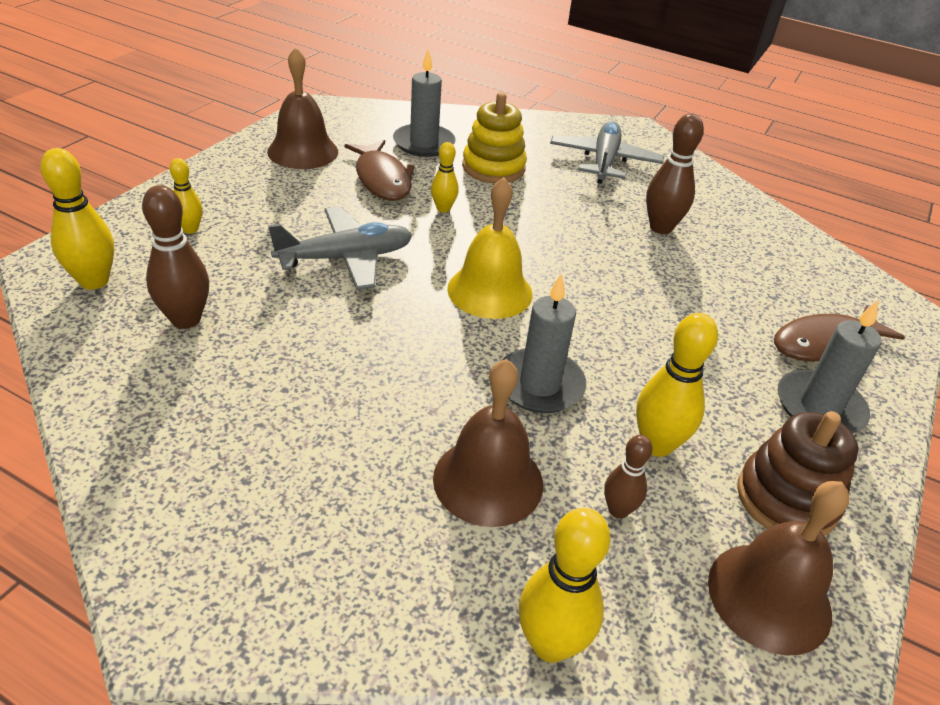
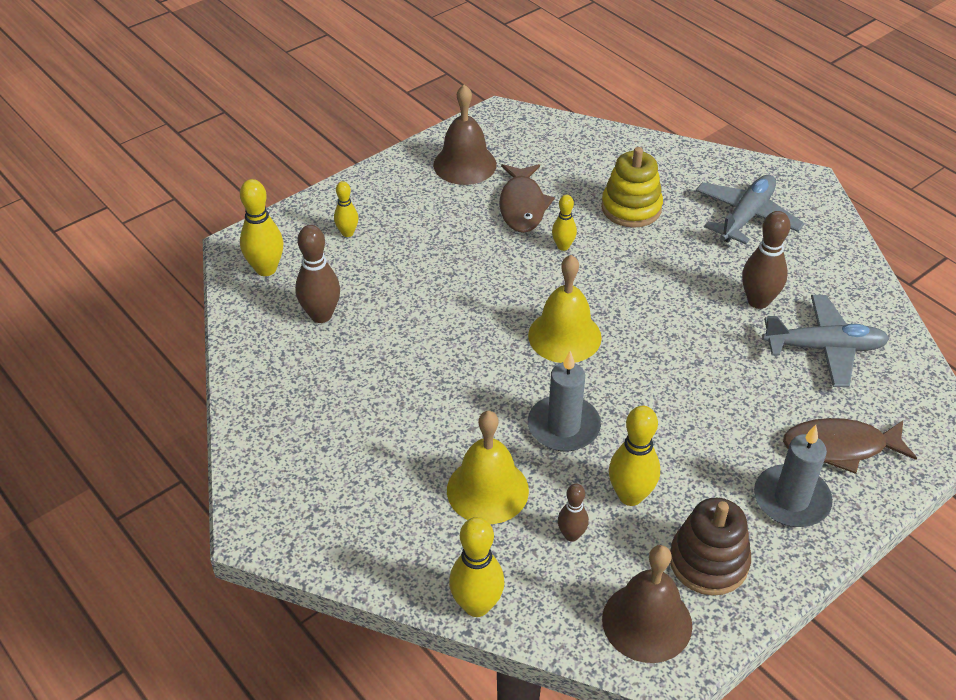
camera: 25 degrees right, 5 degrees up
(346, 258) = (459, 282): grey plane -> grey plane (824, 348)
(424, 143) = (578, 170): grey candle -> none
(488, 480) = (487, 490): brown bell -> yellow bell

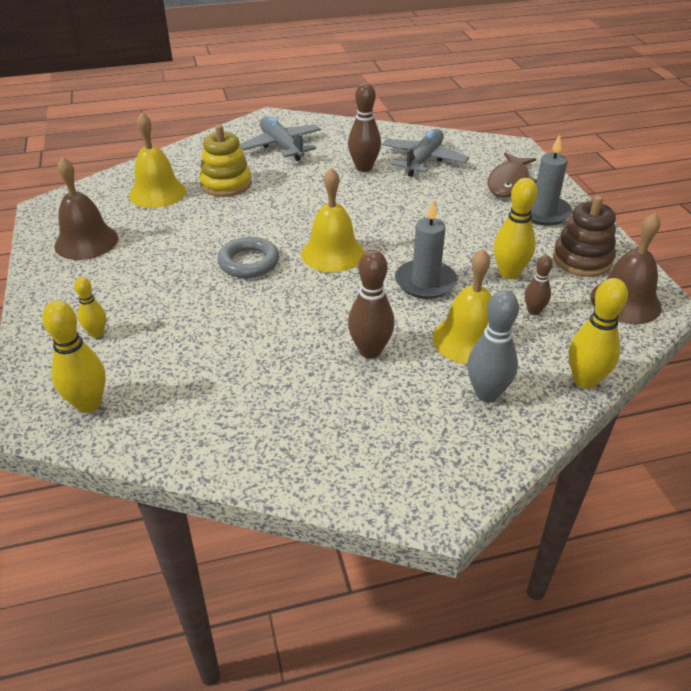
camera: 65 degrees left, 5 degrees down
(321, 315) = (191, 381): brown bowling pin -> brown bowling pin (370, 351)
(412, 526) = (487, 393): none -> grey bowling pin
(506, 281) = (249, 262): none -> grey ring
(522, 206) = (170, 229): brown fish -> none
(563, 246) = (236, 224): yellow bowling pin -> none
(576, 169) = (157, 193): none -> yellow bell

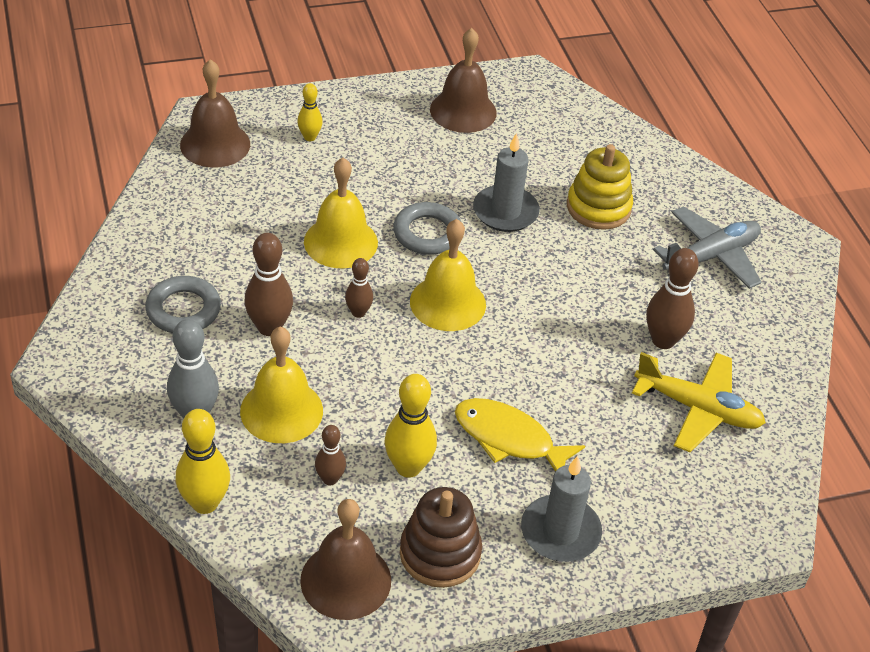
camera: 85 degrees right, 5 degrees up
(88, 404) = (215, 144): yellow bowling pin -> brown bell
(157, 193) = (570, 152): yellow bell -> yellow bell (340, 242)
(347, 299) = (358, 312): none -> brown bowling pin
(351, 411) = (183, 310): none -> grey ring
(423, 160) = (697, 409): grey plane -> yellow plane
(425, 282) = (389, 383): grey candle -> grey candle (505, 212)
(468, 229) = (508, 439): none -> yellow fish
(509, 182) = (644, 505): brown fish -> none

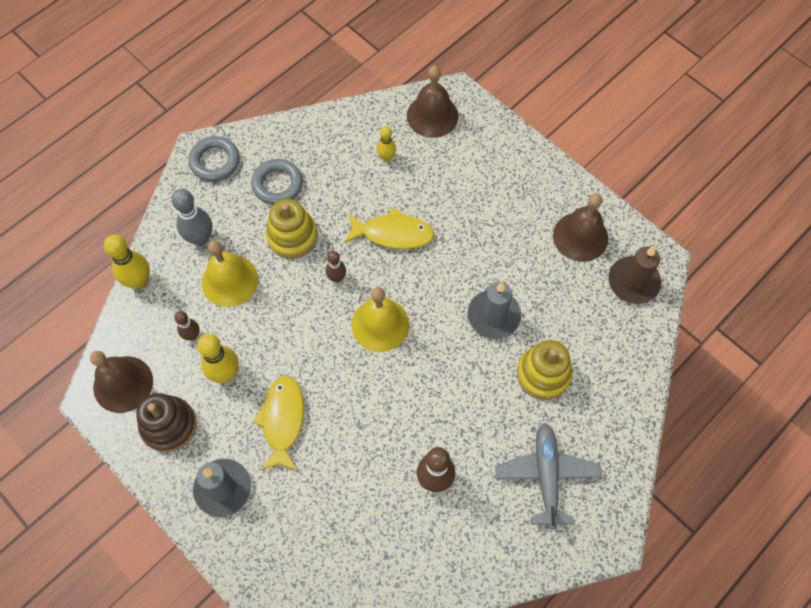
camera: 65 degrees right, 20 degrees up
(269, 327) = (292, 236): brown bowling pin -> yellow stacking toy
(309, 137) = (479, 162): yellow bowling pin -> yellow bowling pin (386, 157)
(340, 242) = (393, 234): yellow bell -> yellow fish
(427, 233) = (437, 279): grey ring -> grey ring (215, 161)
(542, 102) = (633, 282): none -> brown candle
(697, 409) = (382, 531): yellow plane -> none
(711, 256) = (546, 476): grey plane -> grey plane turned 120 degrees counterclockwise

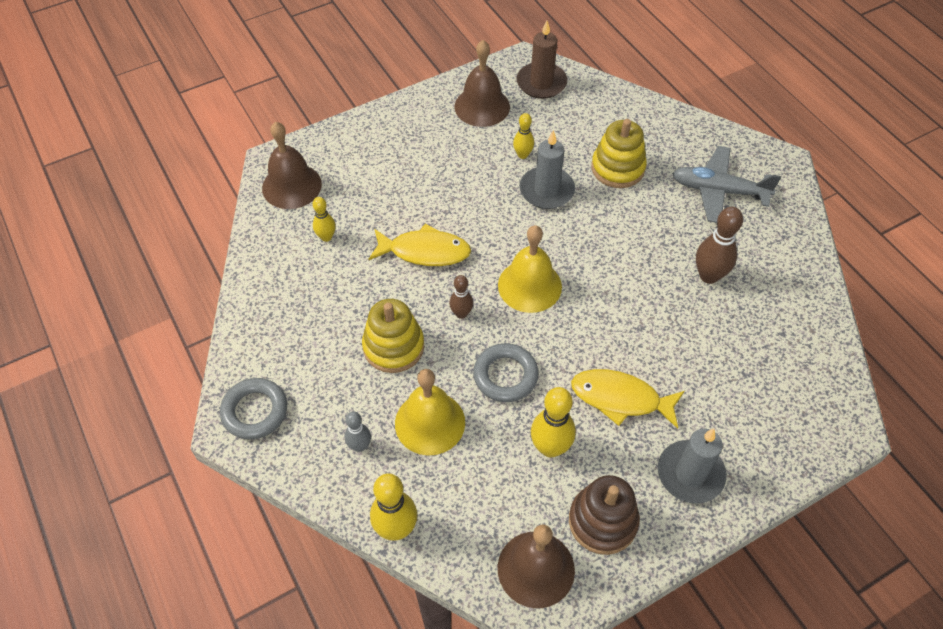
camera: 75 degrees left, 10 degrees down
(192, 335) = (491, 476): brown bowling pin -> none
(200, 238) = (360, 446): grey bowling pin -> grey bowling pin, size x0.59
(277, 184) = (317, 349): grey ring -> grey ring (505, 375)
(393, 234) = (425, 251): yellow fish -> yellow fish turned 75 degrees clockwise
(530, 286) = (522, 155): none -> yellow bowling pin

